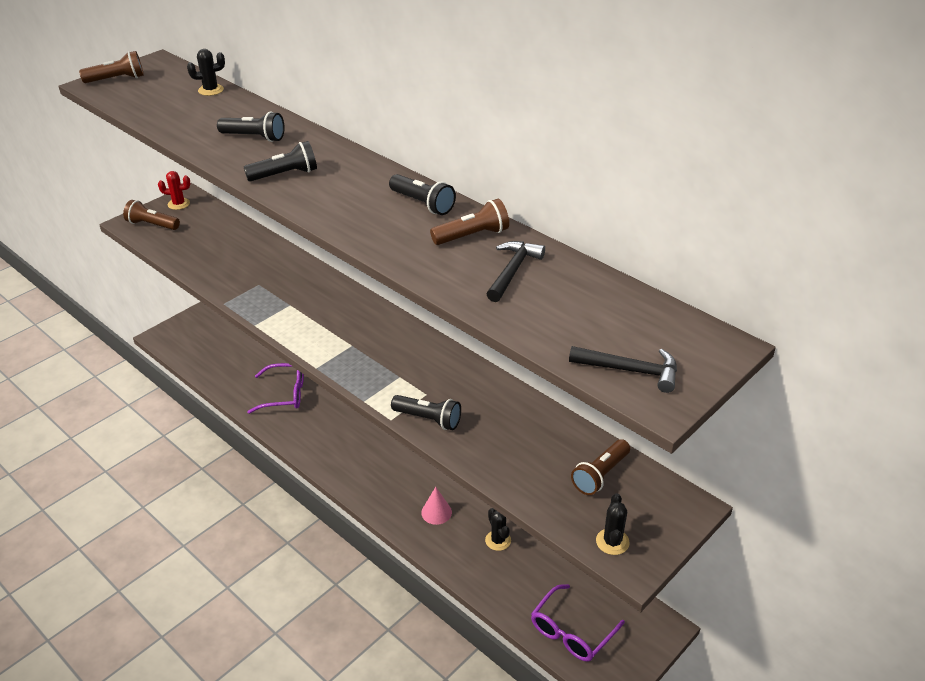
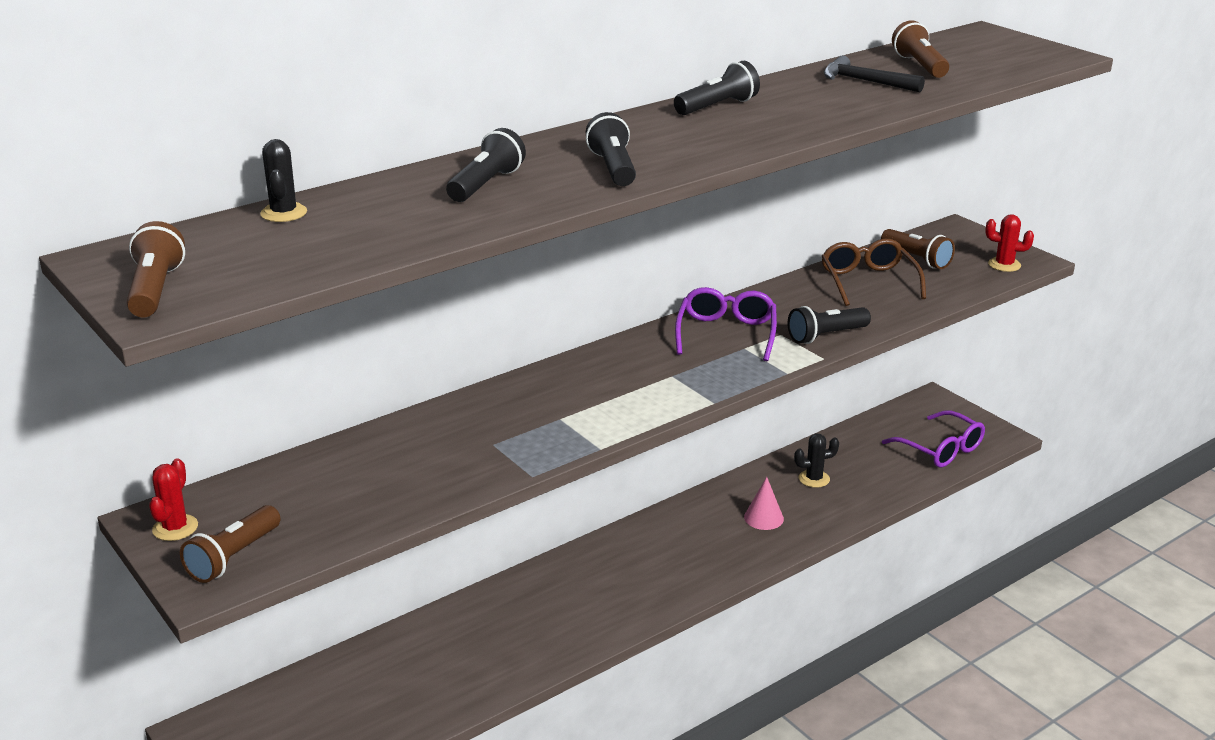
camera: 80 degrees left, 10 degrees down
(285, 394) = (488, 641): purple glasses -> purple glasses (726, 333)
(428, 419) = (826, 336): black flashlight -> black flashlight turned 150 degrees counterclockwise
(472, 236) = (794, 91): brown flashlight -> brown flashlight (920, 66)
(539, 442) = (868, 282): none -> brown glasses
(612, 542) = (1004, 265): black cactus -> red cactus
(630, 371) = (1024, 59): black hammer -> none

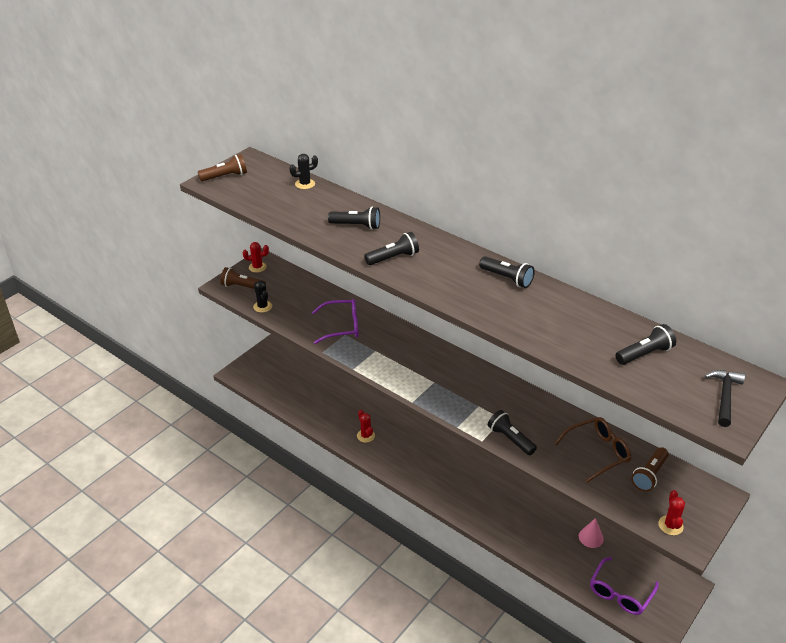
camera: 75 degrees right, 10 degrees up
(547, 631) = (365, 436): none -> red cactus
(726, 333) = (492, 396): purple glasses -> purple glasses (342, 326)
(763, 518) = (496, 506): pink cone -> pink cone (591, 537)
(814, 479) = (549, 526): black cactus -> black cactus (262, 306)
(865, 82) = (592, 332): black hammer -> black hammer (724, 396)
(920, 66) = (645, 354): brown flashlight -> black flashlight

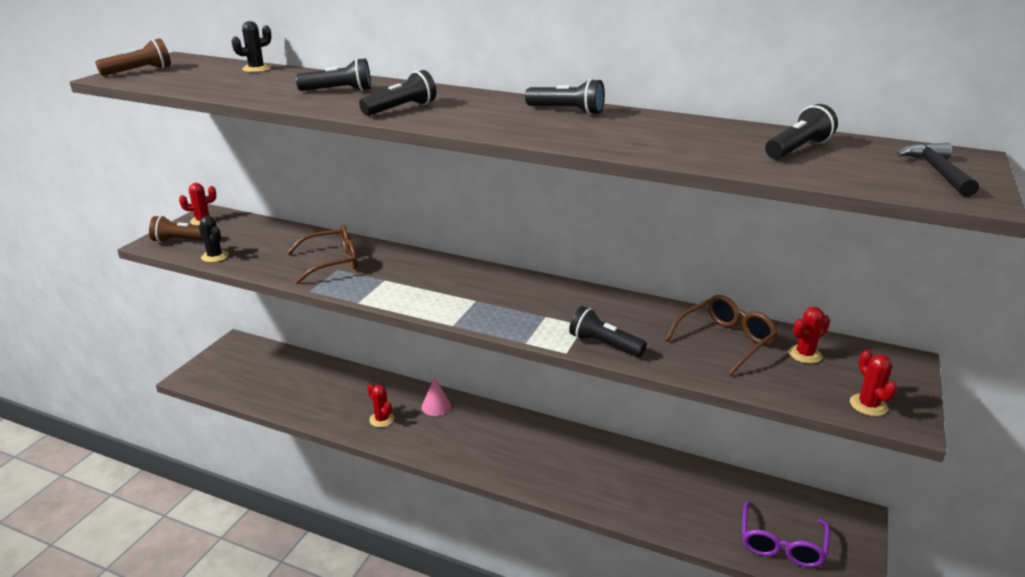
camera: 15 degrees left, 10 degrees down
(342, 326) = (332, 262): purple glasses -> brown glasses
(591, 537) = (713, 483): pink cone -> pink cone (436, 406)
(649, 475) = (805, 354): brown flashlight -> red cactus

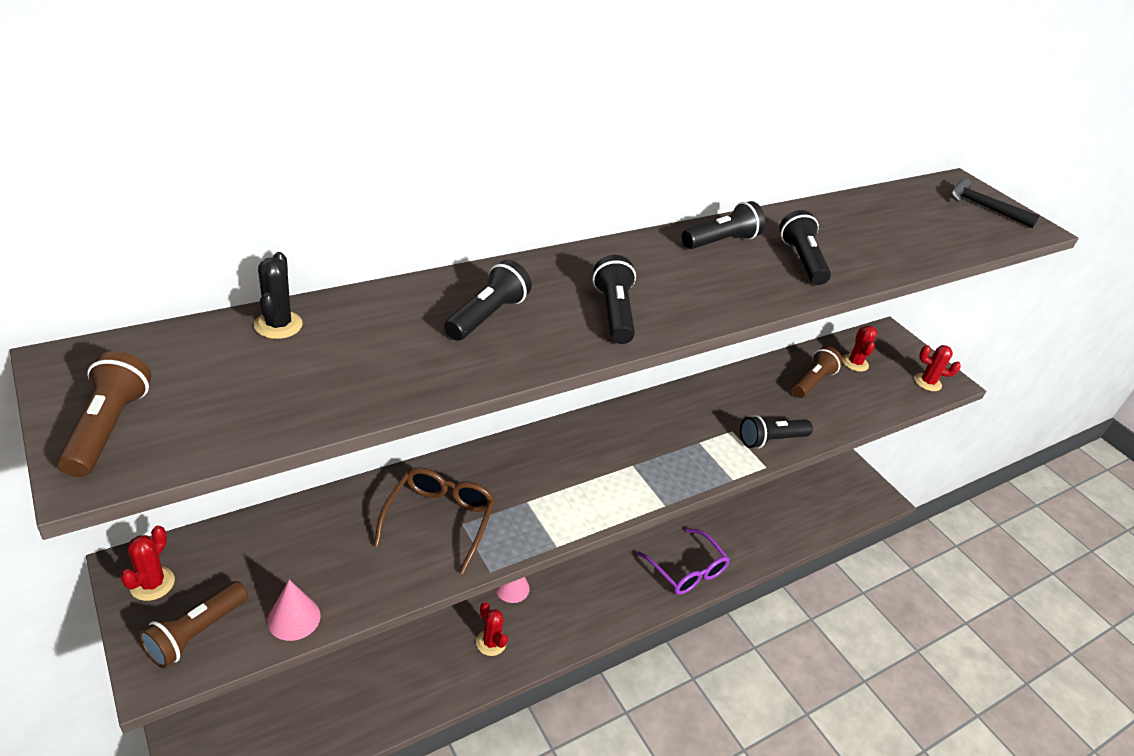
camera: 60 degrees left, 10 degrees up
(215, 256) = (294, 618): black cactus -> pink cone
(381, 419) = (491, 642): red cactus -> red cactus turned 60 degrees clockwise
(725, 341) = (812, 382): brown glasses -> brown flashlight
(781, 544) = (834, 503): purple glasses -> purple glasses (687, 570)
(798, 149) = (907, 218): black flashlight -> black flashlight (801, 260)

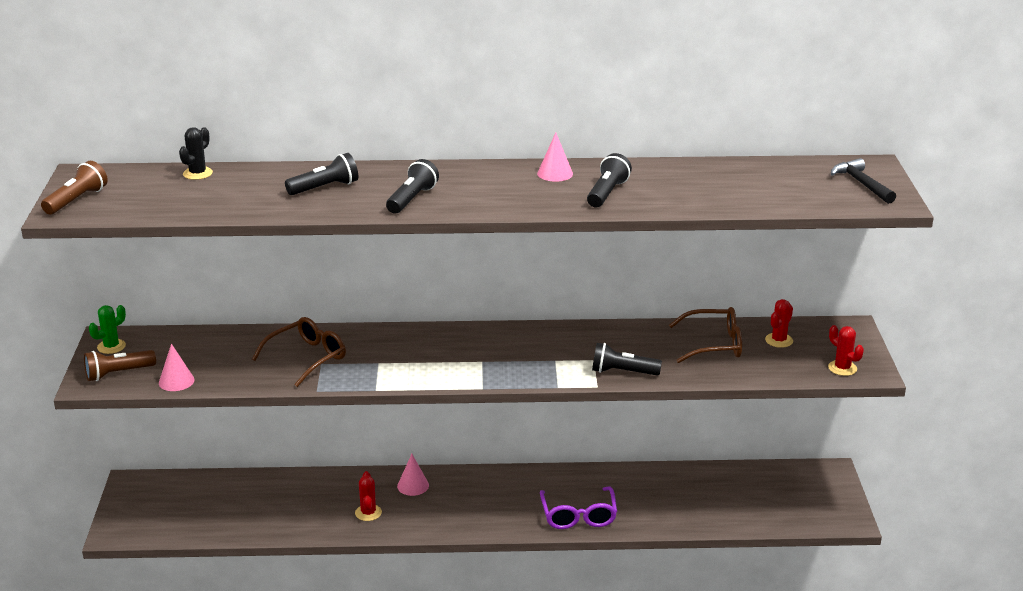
camera: 35 degrees right, 10 degrees down
(152, 583) = (111, 346): red cactus -> green cactus
(721, 241) = (555, 173): black flashlight -> pink cone
(812, 382) = (714, 344): brown flashlight -> brown glasses

